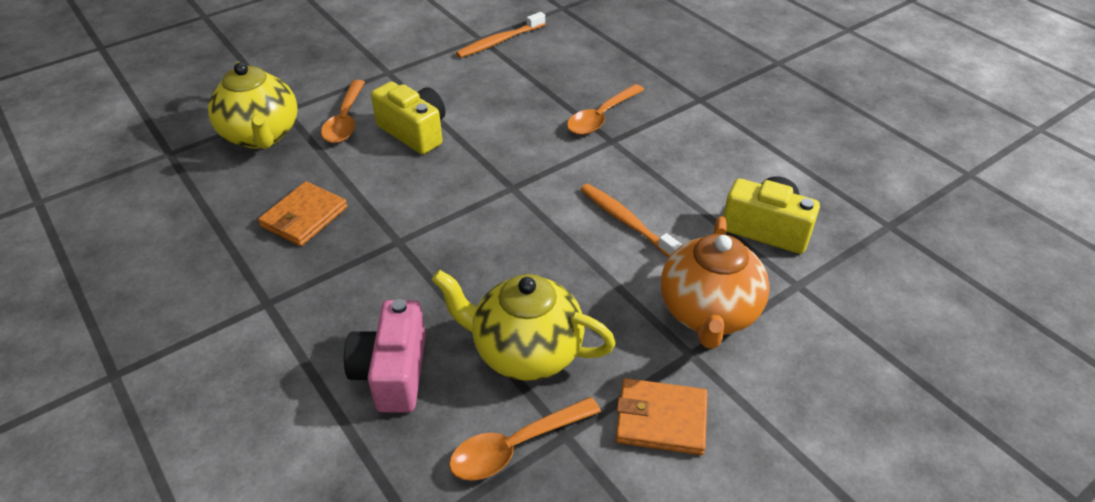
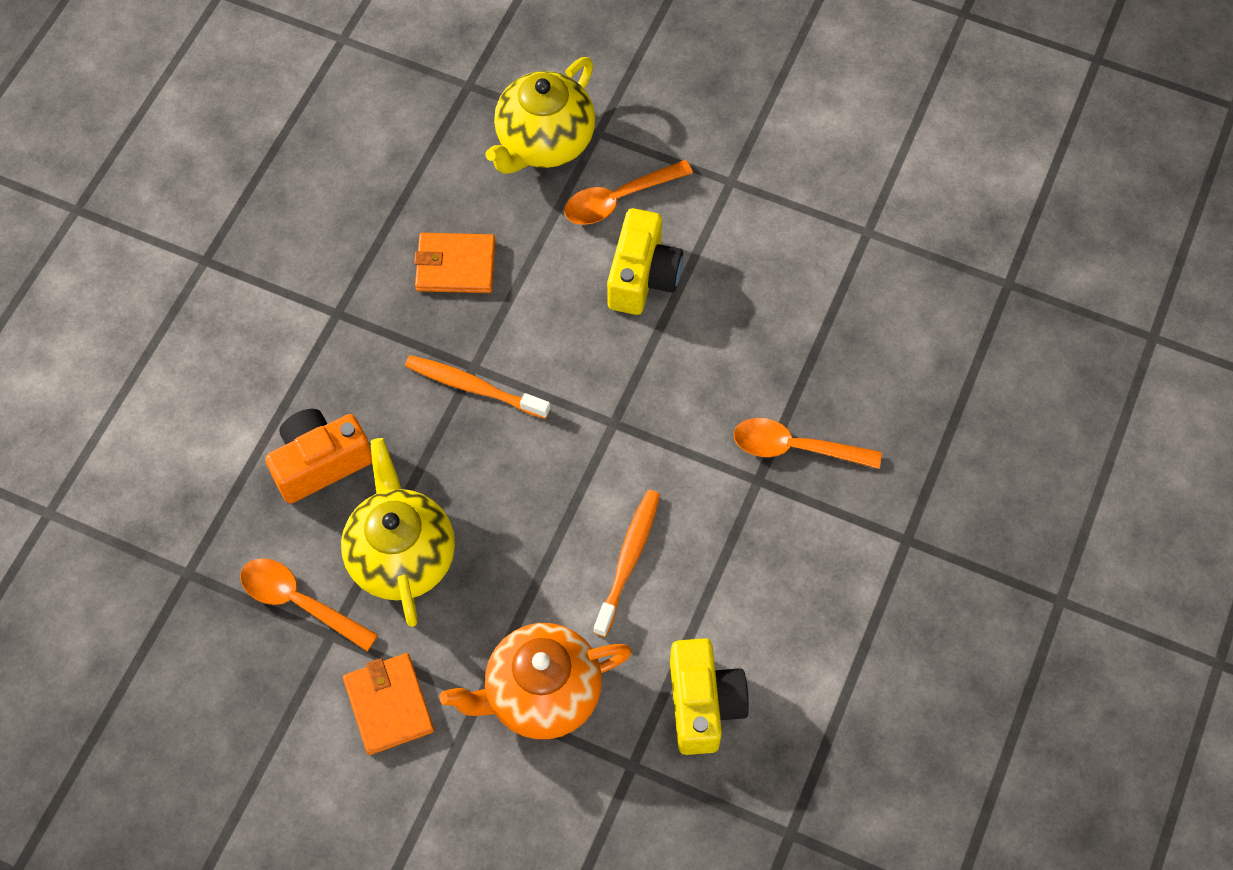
camera: 60 degrees right, 20 degrees up
(392, 372) = (320, 463): pink camera -> orange camera
(499, 41) = (875, 257): orange toothbrush -> orange toothbrush (473, 387)

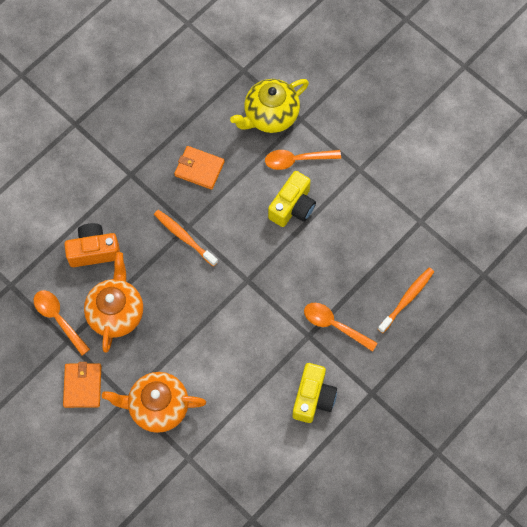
camera: 20 degrees right, 5 degrees up
(401, 555) = (116, 312): yellow teapot -> orange teapot
(628, 560) = (227, 354): orange toothbrush -> orange toothbrush (407, 299)
(703, 704) = (235, 440): yellow camera -> yellow camera (313, 398)

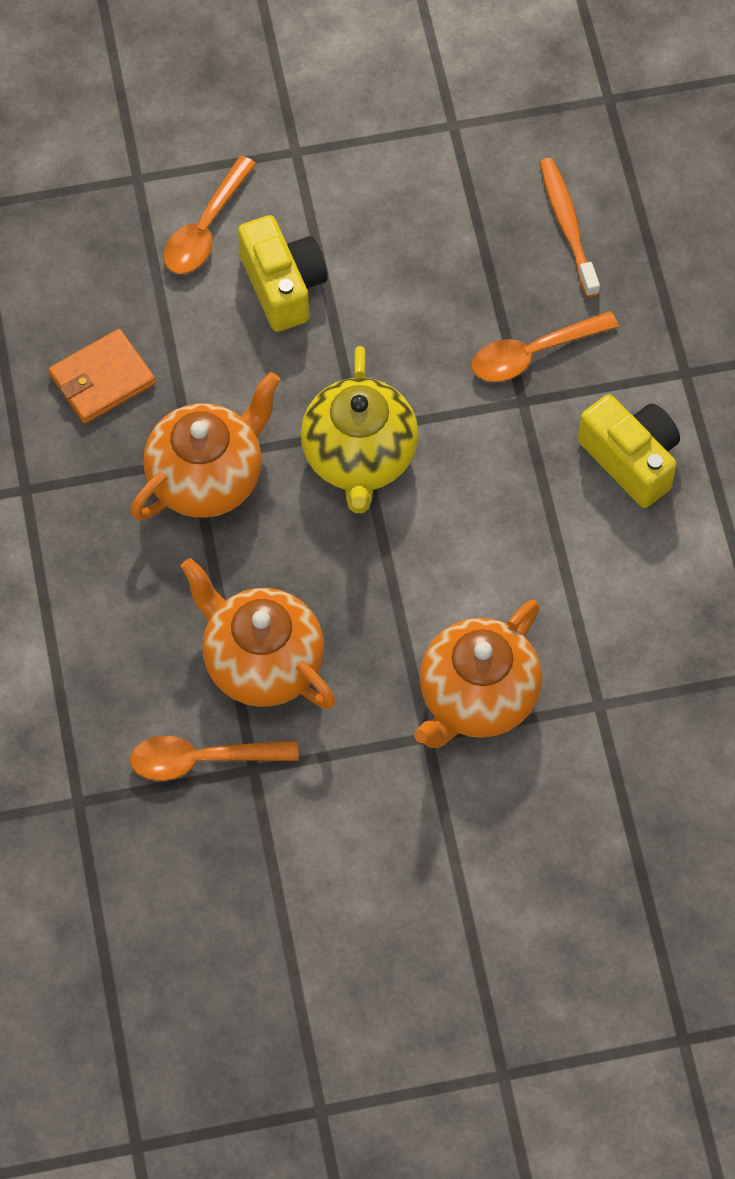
camera: 55 degrees left, 5 degrees down
(82, 386) = (352, 793): orange wallet -> none
(94, 251) = (121, 630): orange camera -> none
(184, 237) = (207, 477): orange toothbrush -> orange teapot
(270, 116) = (94, 217): yellow teapot -> yellow teapot (359, 457)

